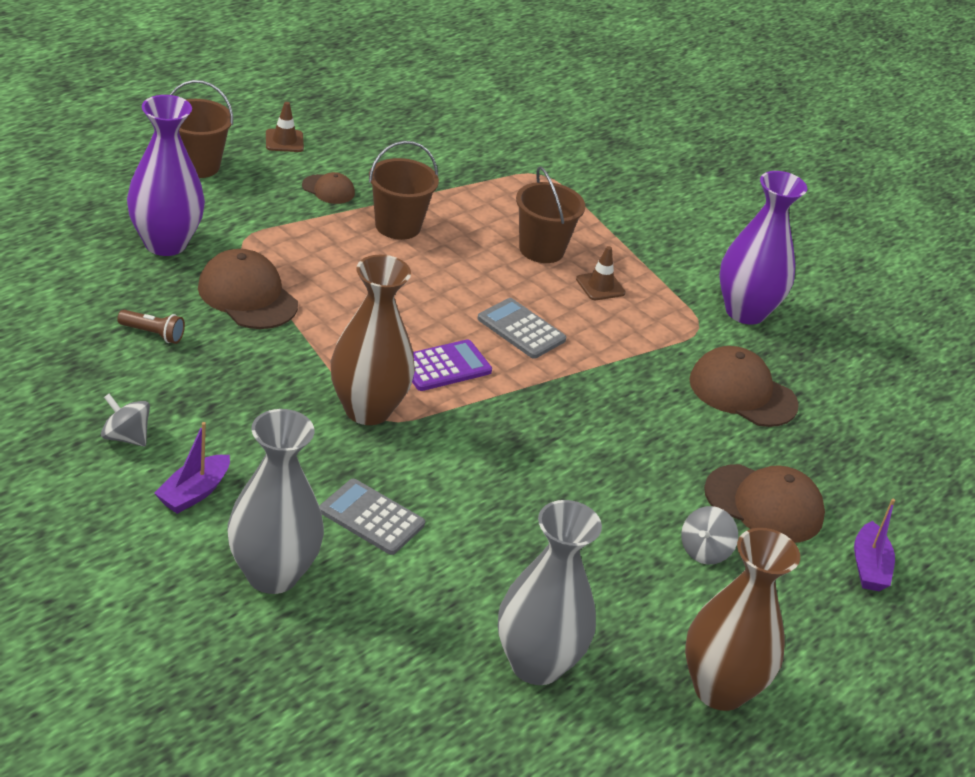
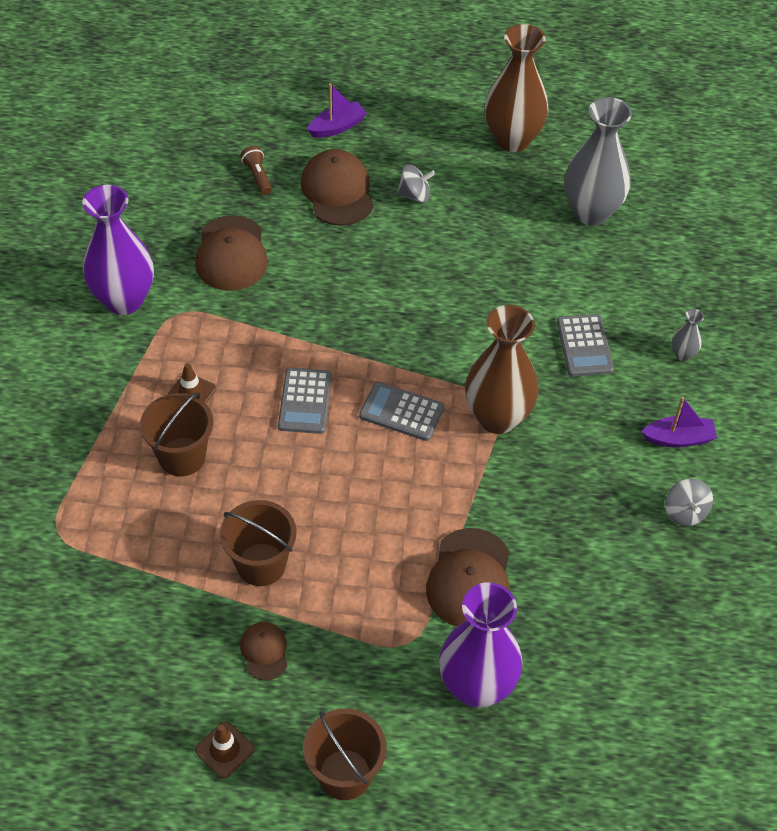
camera: 125 degrees left, 15 degrees up
(153, 334) = (581, 592): brown flashlight -> brown flashlight (257, 176)
(272, 574) = (683, 354): grey vase -> grey vase, size x0.42
(444, 366) = (401, 412): purple calculator -> grey calculator

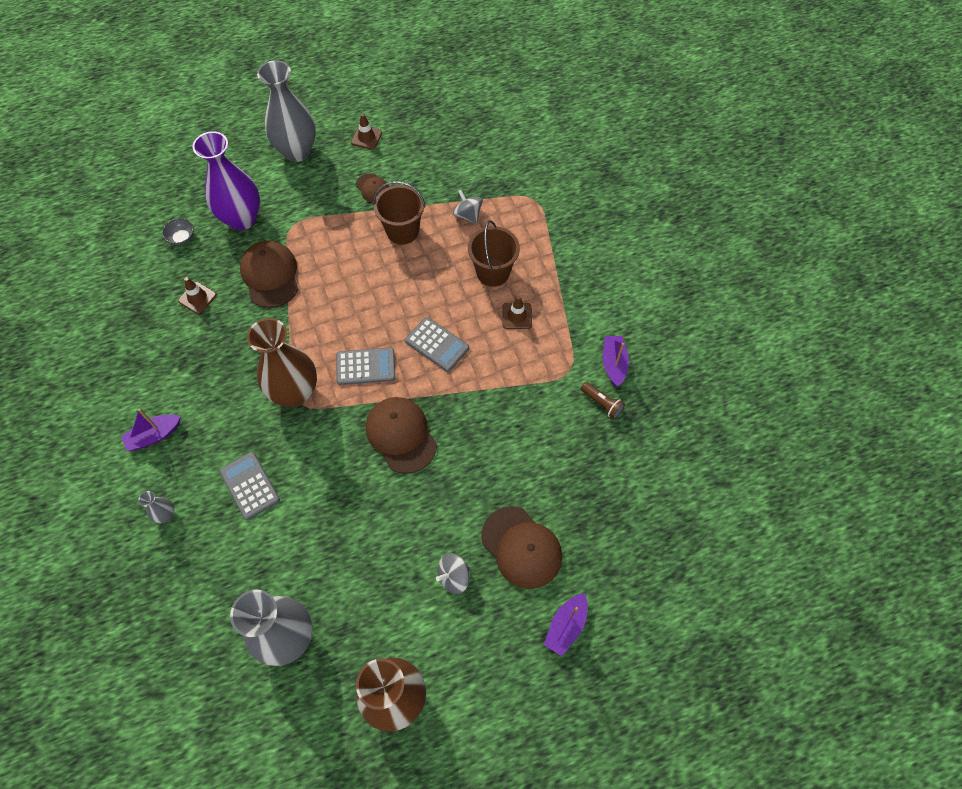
camera: 155 degrees right, 10 degrees up
(124, 300) = (613, 363): purple vase -> purple boat
(231, 254) = (566, 440): brown cap -> brown cap (401, 435)
(257, 176) = (597, 529): brown flashlight -> brown flashlight (602, 403)
(305, 401) = (437, 344): grey calculator -> grey calculator turned 150 degrees clockwise
(345, 774) = (297, 151): brown bucket -> grey vase
(575, 695) = (181, 237): none -> grey bowl
(579, 589) = (197, 298): none -> brown traffic cone
(685, 512) = (137, 380): grey spinning top -> grey spinning top (468, 215)

